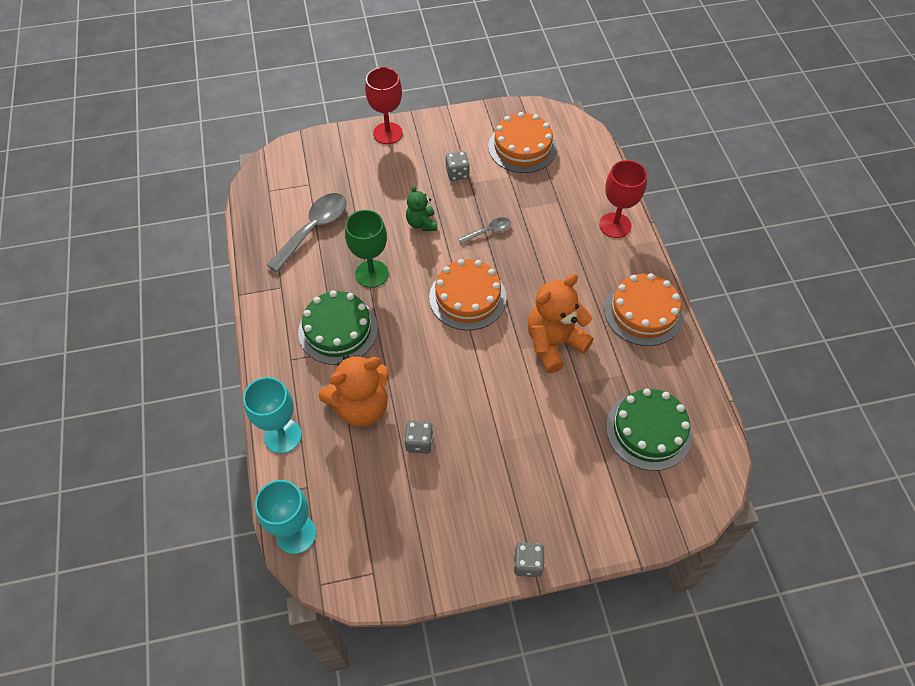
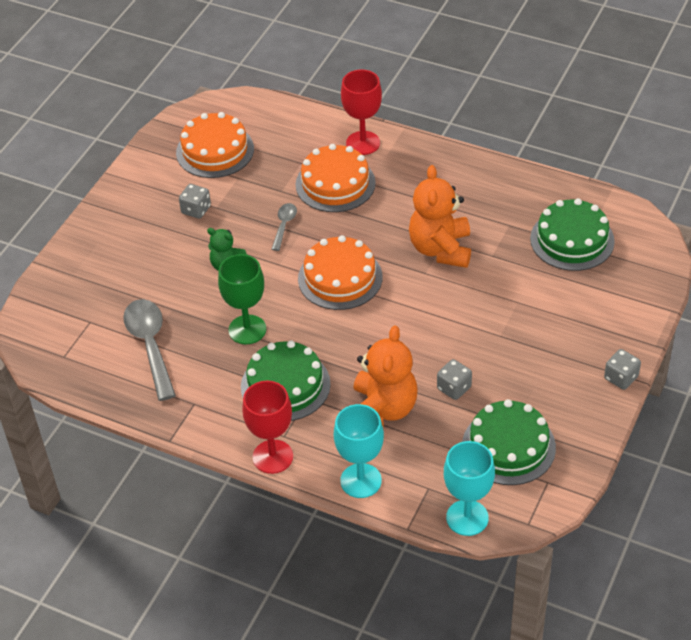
camera: 50 degrees left, 10 degrees down
(387, 133) = (92, 232): red goblet -> red goblet (272, 457)
(389, 520) = (508, 446): none -> green cake
(643, 312) = (464, 178): orange cake -> orange cake (335, 184)

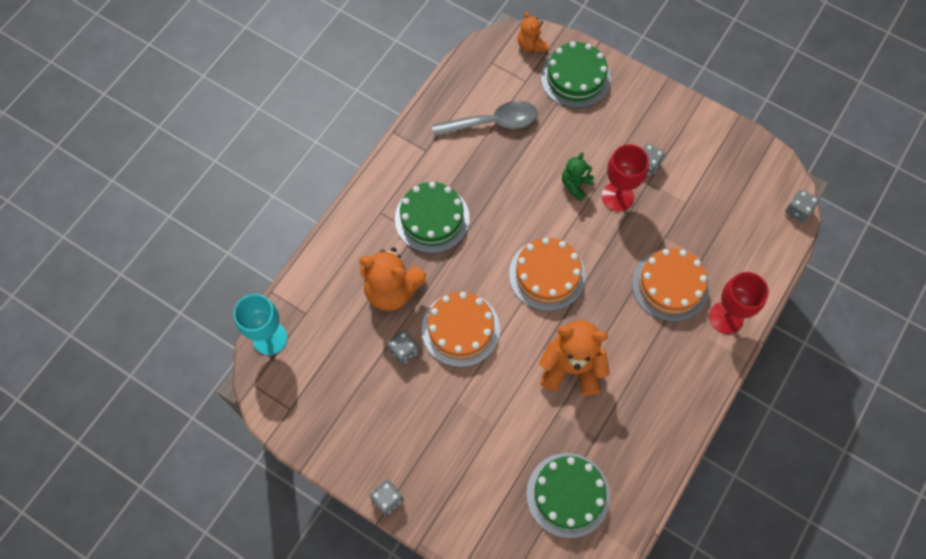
camera: 95 degrees right, 20 degrees up
(37, 322) = (531, 45): none -> orange teddy bear
(215, 151) = (725, 185): orange cake -> orange cake (460, 329)
(238, 99) = (798, 211): none -> grey dice
(247, 329) = (498, 195): green goblet -> none
(272, 457) = (361, 202): red goblet -> red goblet (617, 196)
(284, 225) = (619, 235): grey spoon -> none
(361, 480) = (324, 264): turquoise goblet -> none
(508, 446) = (332, 384): green cake -> green cake (575, 77)

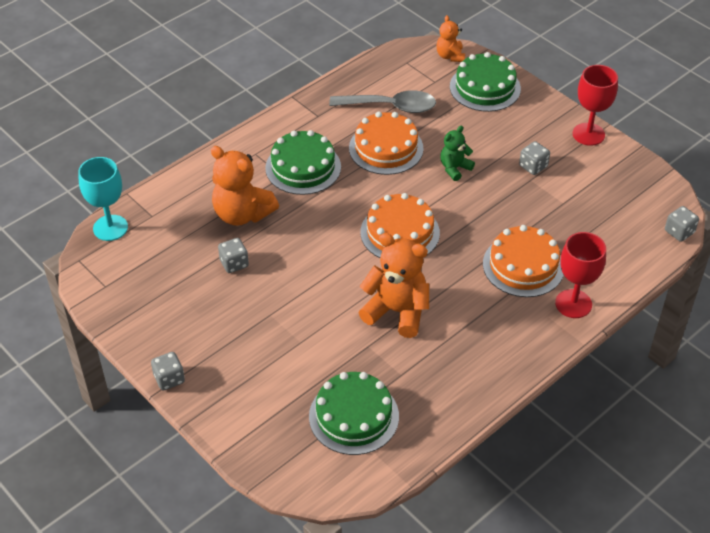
camera: 15 degrees right, 20 degrees down
(460, 329) = (297, 258): orange cake -> orange cake (386, 148)
(617, 196) = (494, 185): red goblet -> red goblet (588, 134)

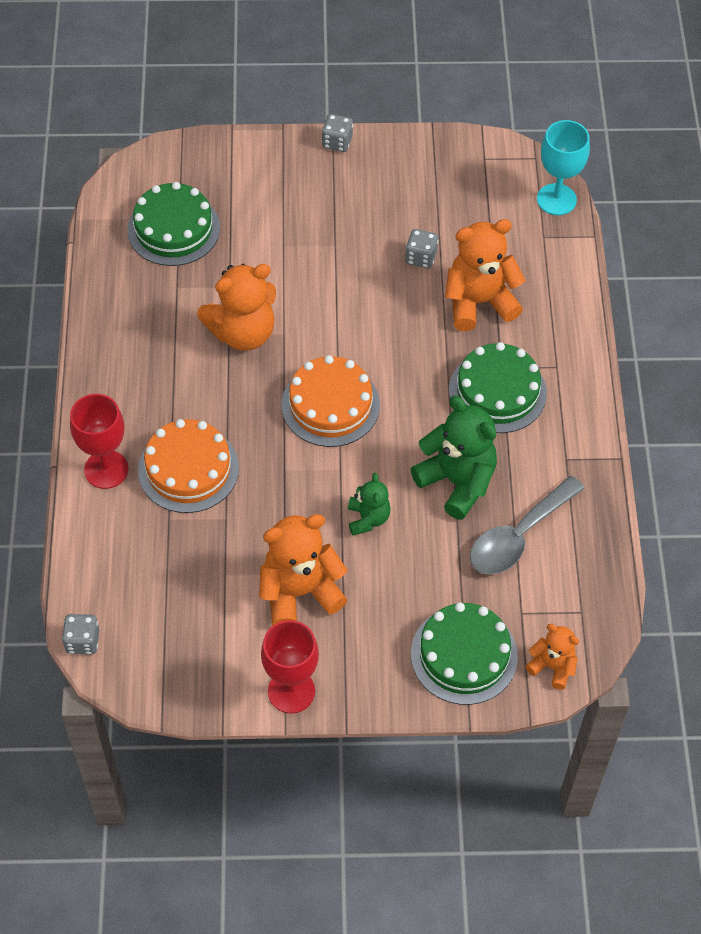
camera: 130 degrees right, 10 degrees up
(386, 148) = (457, 481): orange cake -> green teddy bear
(533, 166) = (299, 592): grey dice -> orange teddy bear

